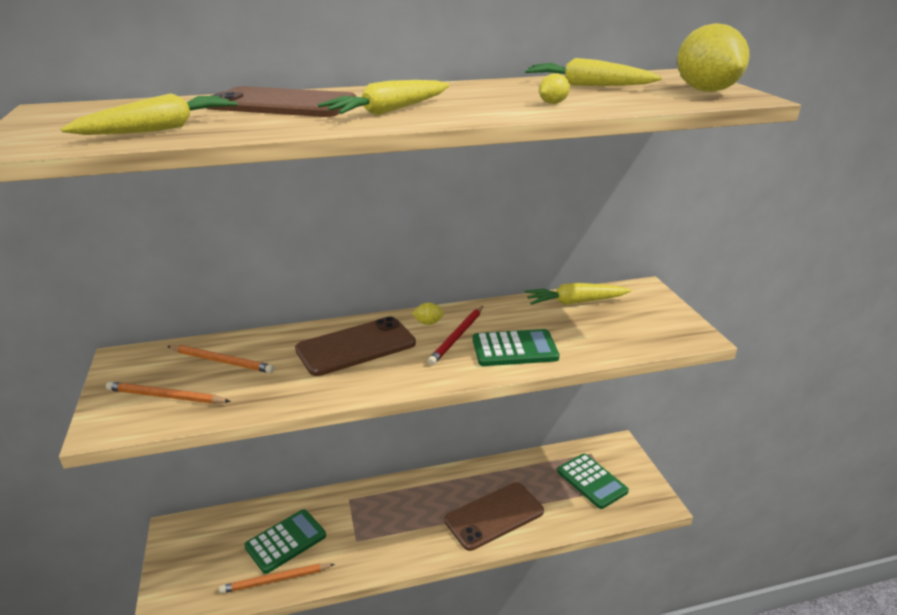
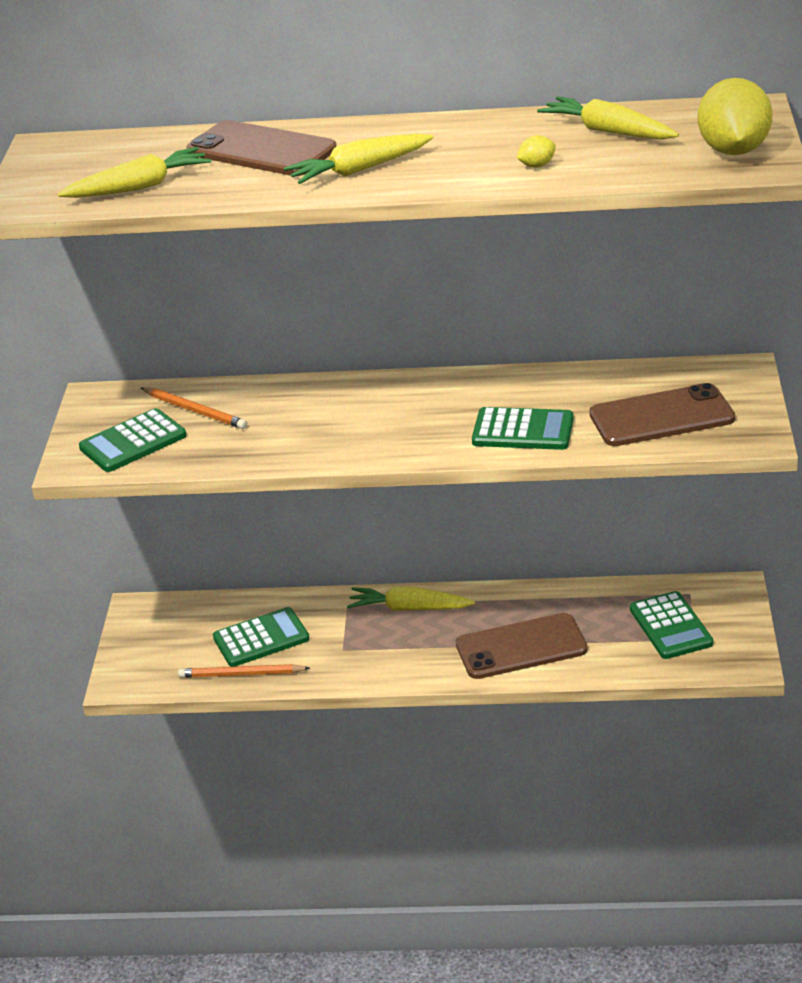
camera: 20 degrees right, 5 degrees up
(166, 397) = (133, 442): orange pencil -> green calculator
(356, 347) = (343, 409): brown phone -> brown phone (661, 417)
(428, 323) = (438, 389): yellow lemon -> none
(457, 337) = (463, 409): red pencil -> none
(575, 302) = (635, 379): yellow carrot -> yellow carrot (409, 608)

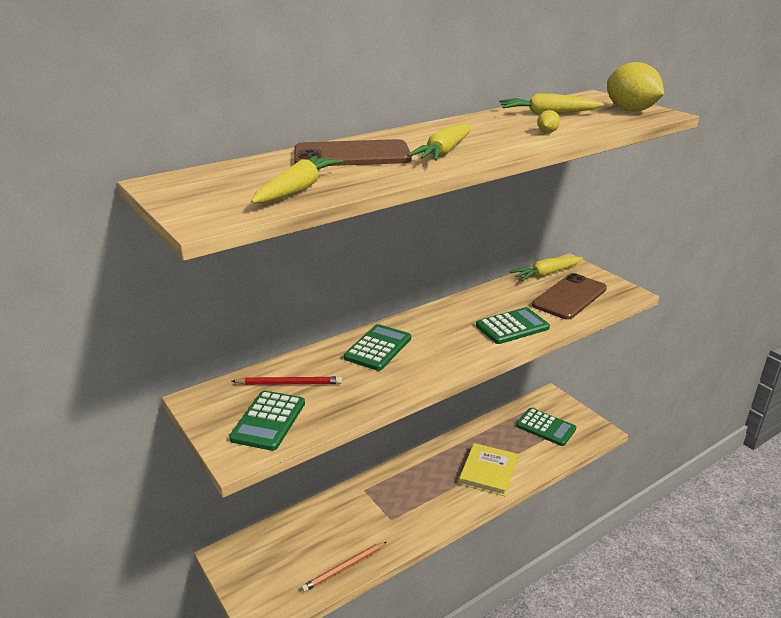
camera: 40 degrees left, 5 degrees down
(195, 411) = (289, 383): orange pencil -> red pencil
(261, 638) = (332, 536): green calculator -> green calculator (378, 348)
(409, 608) = (403, 476): yellow carrot -> yellow carrot (546, 274)
(521, 647) = (488, 471): brown phone -> yellow book

